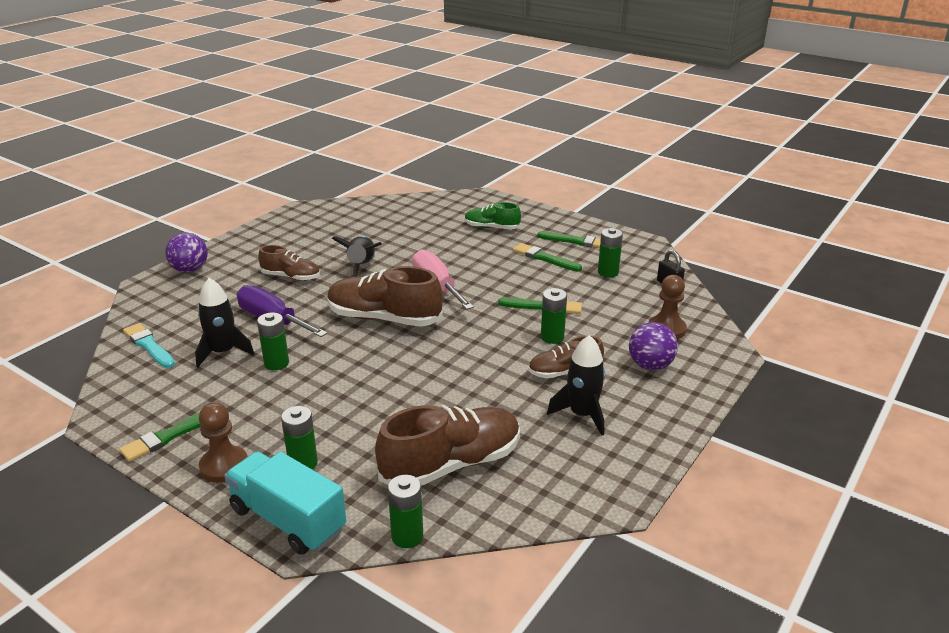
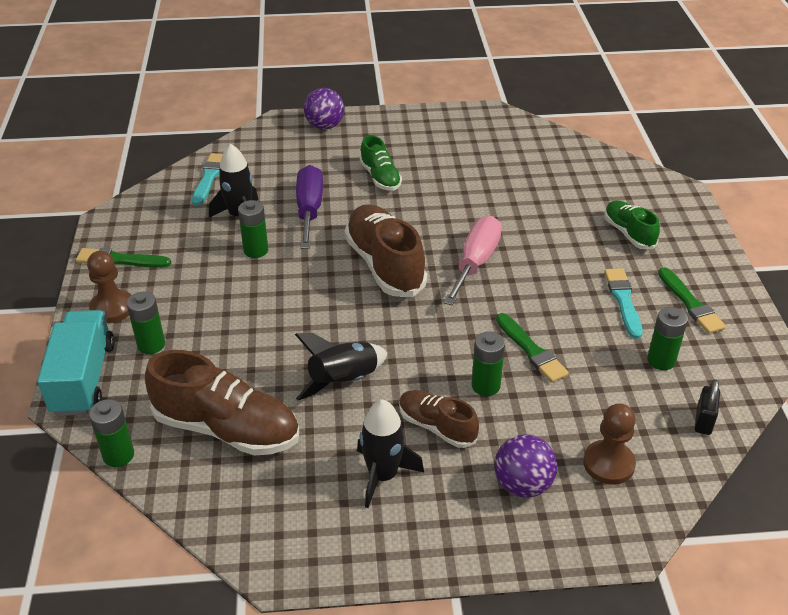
camera: 50 degrees right, 10 degrees up
(291, 277) = (380, 177): brown shoe -> green shoe
(361, 267) = (446, 202): black rocket -> black rocket (343, 381)
(544, 258) = (623, 300): green brush -> turquoise brush

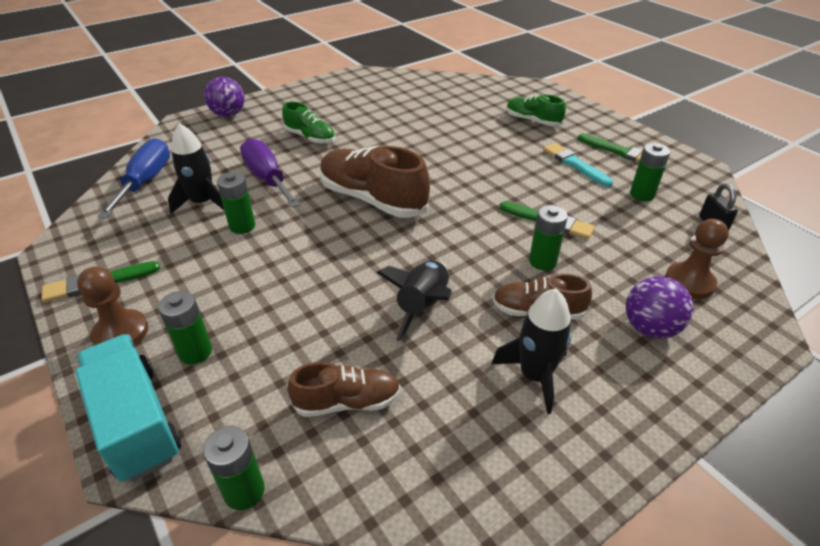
camera: 30 degrees left, 0 degrees up
(209, 178) = (145, 181): turquoise brush -> blue screwdriver
(227, 429) = (347, 402): brown shoe -> brown shoe, size x0.57
(475, 263) = (444, 174): pink screwdriver -> none

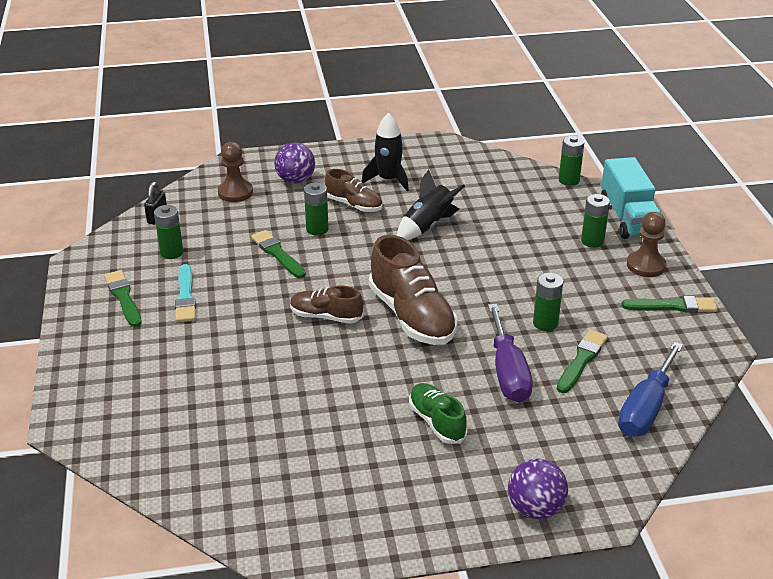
camera: 155 degrees left, 5 degrees down
(203, 203) = (581, 360): black rocket -> green brush
(347, 402) = (503, 196): brown shoe -> brown shoe (326, 316)
(532, 121) = (153, 365): green shoe -> none

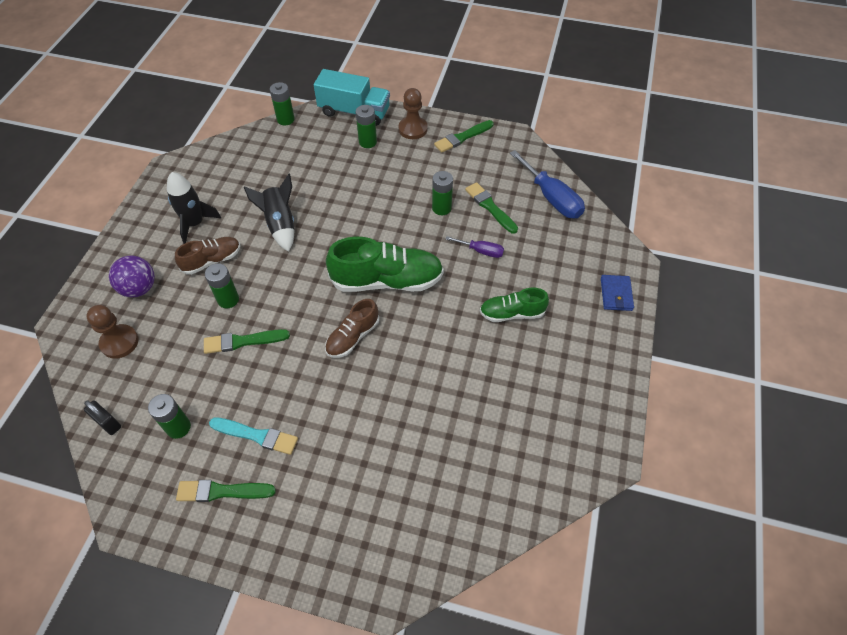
camera: 65 degrees left, 20 degrees up
(412, 316) = (387, 280): brown shoe -> green shoe
(508, 372) = (481, 251): purple screwdriver -> purple screwdriver, size x0.54
(535, 508) = (616, 294): purple ball -> blue wallet
(672, 306) = (462, 137): green brush -> green brush turned 150 degrees counterclockwise

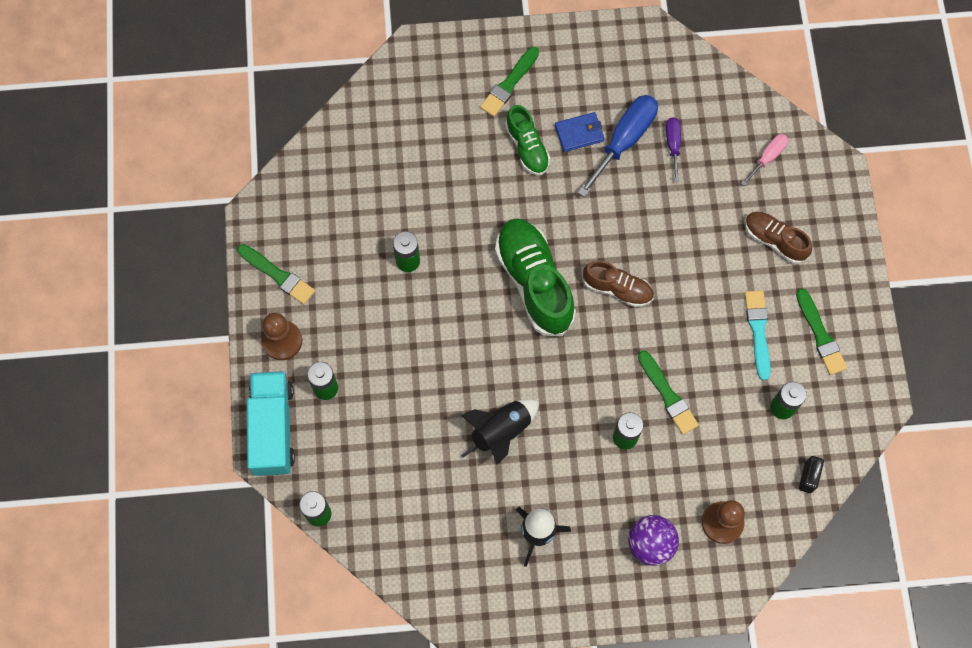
camera: 110 degrees left, 15 degrees up
(212, 260) = (582, 483): brown shoe -> brown shoe (774, 240)
(427, 521) = (767, 157): none -> pink screwdriver
(481, 251) = (456, 199): purple screwdriver -> purple screwdriver (673, 145)
(490, 207) = (387, 209): green brush -> green brush (509, 84)
(551, 198) = (348, 148): blue screwdriver -> blue screwdriver (624, 140)
(616, 294) = (464, 57): blue wallet -> blue wallet (579, 133)

